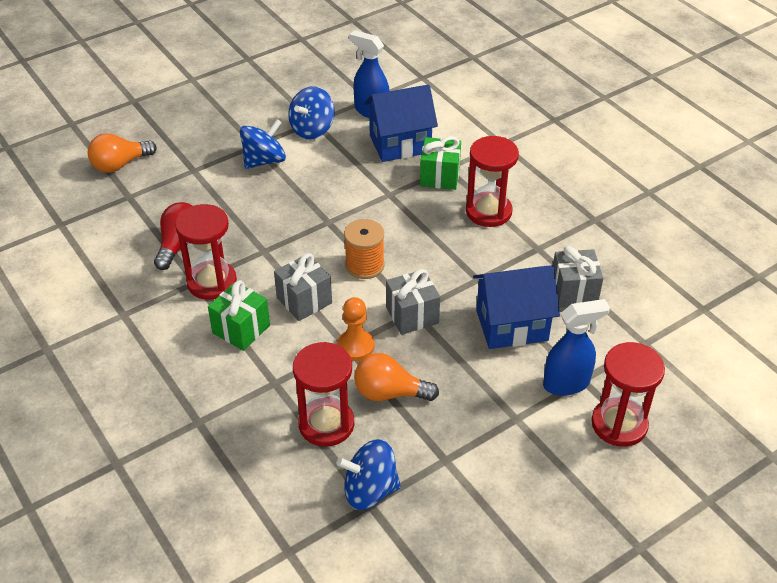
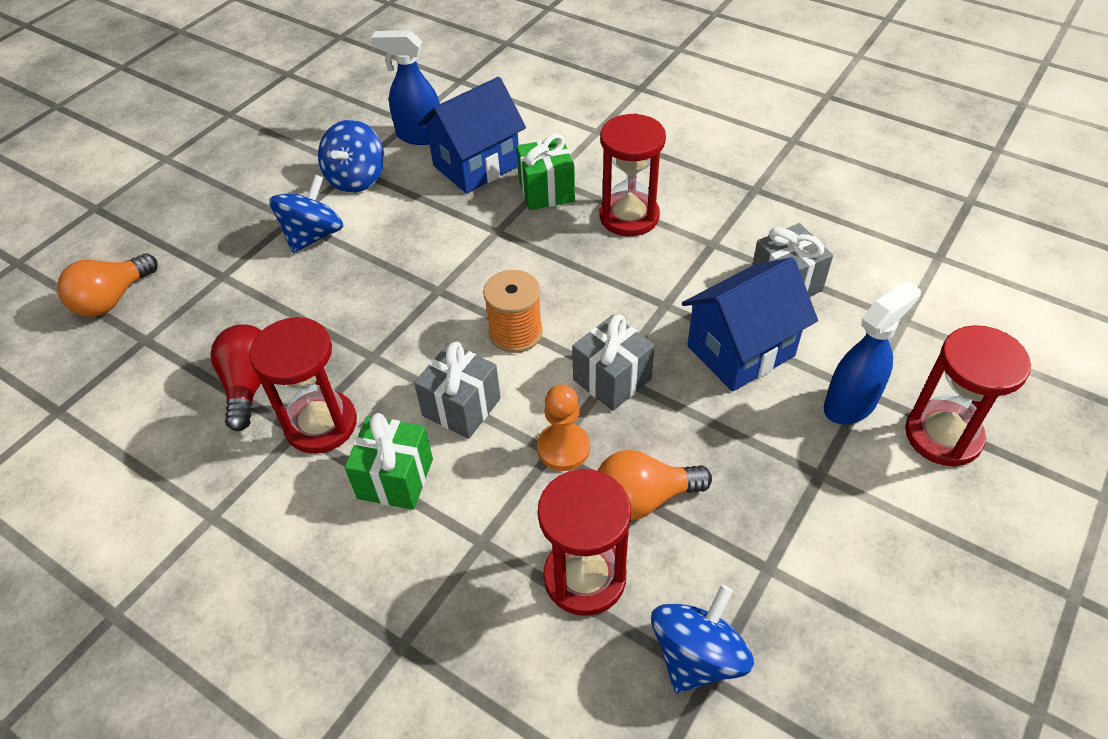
camera: 20 degrees left, 5 degrees up
(370, 490) = (697, 656): blue spinning top -> blue spinning top turned 150 degrees clockwise

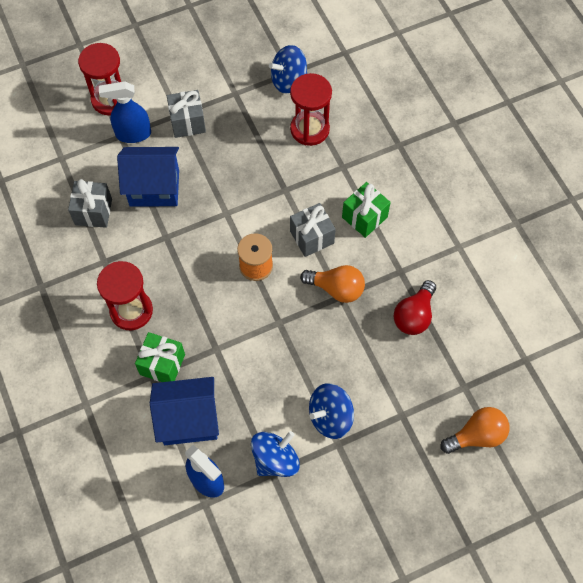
camera: 150 degrees left, 15 degrees up
(321, 424) = (386, 268): red hourglass -> none
(563, 448) = (278, 188): orange pawn -> none
(612, 379) = (228, 209): grey gift -> grey gift (187, 122)
(643, 498) = (261, 146): orange light bulb -> orange light bulb (336, 289)

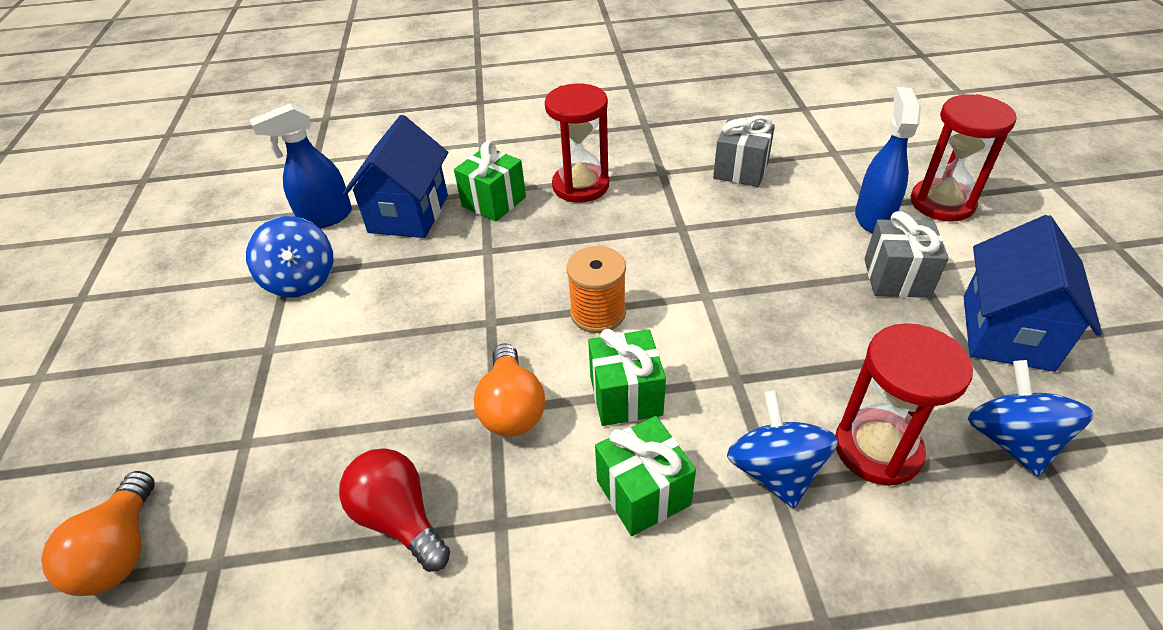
camera: 110 degrees right, 20 degrees down
(154, 188) = (769, 227): blue house -> blue house (1007, 332)
(311, 237) = (626, 396): grey gift -> green gift
(330, 417) = (311, 349): blue spinning top -> blue spinning top (774, 471)
(336, 289) = (512, 408): orange light bulb -> orange light bulb turned 45 degrees counterclockwise

